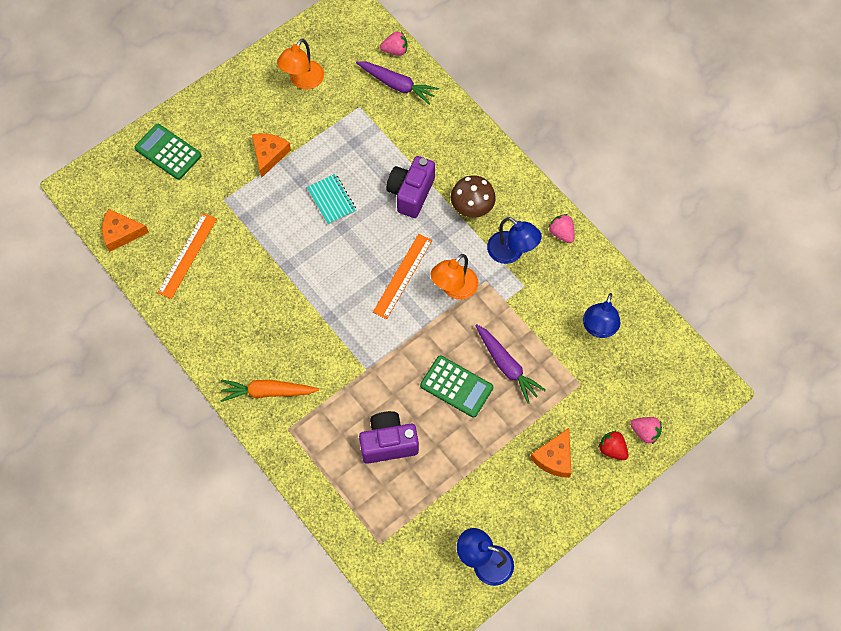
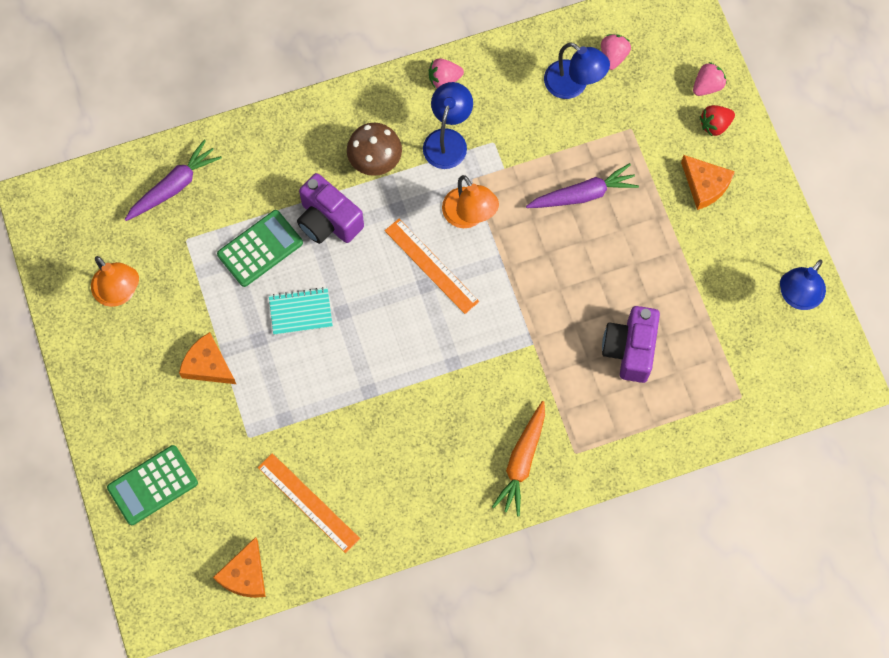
camera: 70 degrees left, 5 degrees up
(395, 50) = (124, 172): pink strawberry -> pink strawberry (613, 56)
(456, 387) = (588, 255): green calculator -> green calculator (260, 249)
(511, 252) = (447, 140): blue lamp -> blue lamp turned 45 degrees counterclockwise

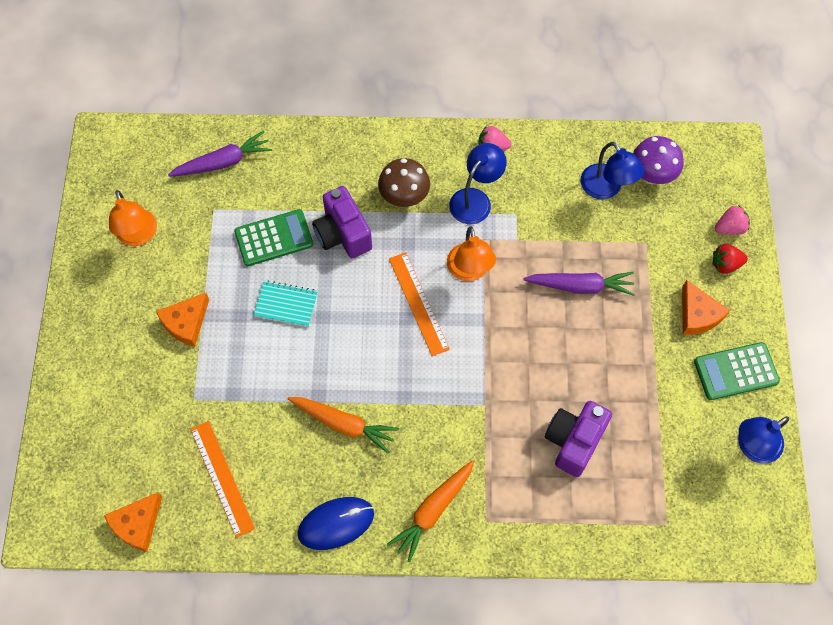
camera: 20 degrees right, 5 degrees down
(152, 485) = (92, 412): green calculator -> green calculator (735, 371)
(208, 365) = (186, 323): orange cheese -> orange cheese turned 105 degrees counterclockwise
(405, 410) = (343, 424): none -> orange carrot
(435, 506) = (336, 523): none -> blue mouse
(613, 56) = (651, 175): pink strawberry -> purple mushroom

